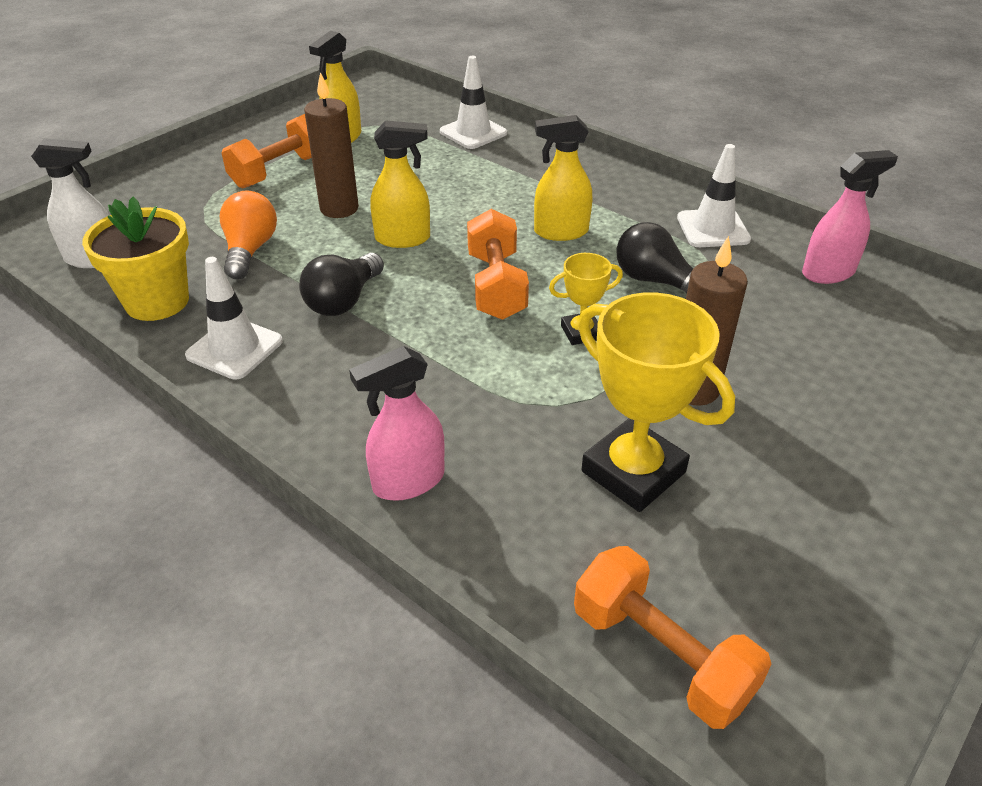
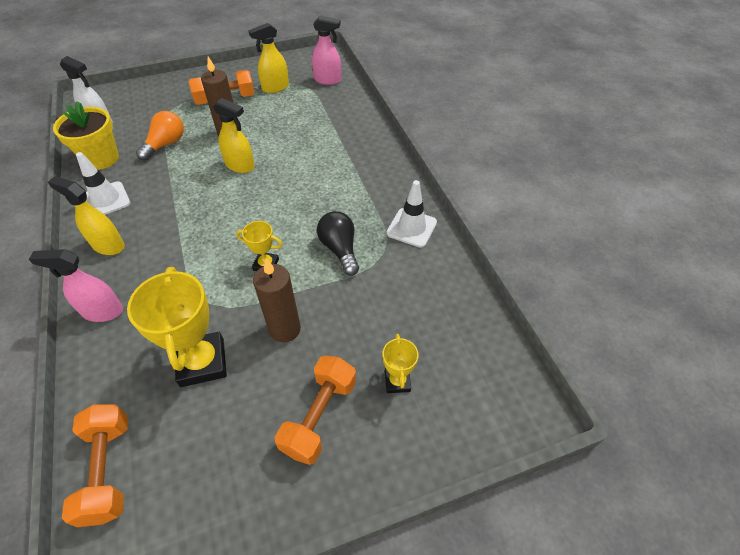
camera: 30 degrees right, 10 degrees up
(343, 301) = (176, 193): black light bulb -> none
(473, 132) = (346, 107): white traffic cone -> none
(496, 286) = (254, 215): orange dumbbell -> orange dumbbell (319, 416)
(560, 232) = (323, 194): yellow spray bottle -> yellow spray bottle (108, 245)
(828, 273) = (448, 289): pink spray bottle -> pink spray bottle (327, 80)
(887, 382) = (397, 381): none -> yellow trophy

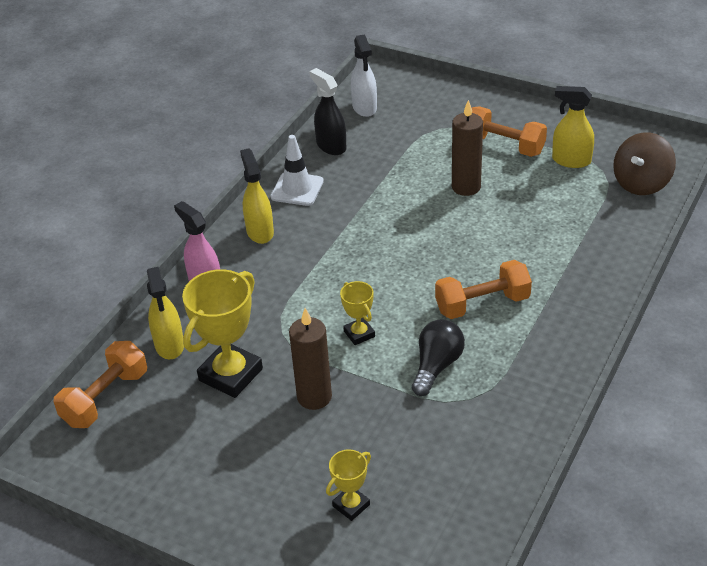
camera: 50 degrees right, 10 degrees down
(101, 158) = (331, 146): yellow flower pot -> black spray bottle
(166, 144) = (397, 164): orange light bulb -> none
(240, 166) = (440, 226): yellow spray bottle -> yellow spray bottle (169, 345)
(319, 416) = (266, 479): orange dumbbell -> orange dumbbell (482, 304)
(327, 80) = (641, 183): pink spray bottle -> brown spinning top
(411, 228) = (529, 395): white traffic cone -> none

